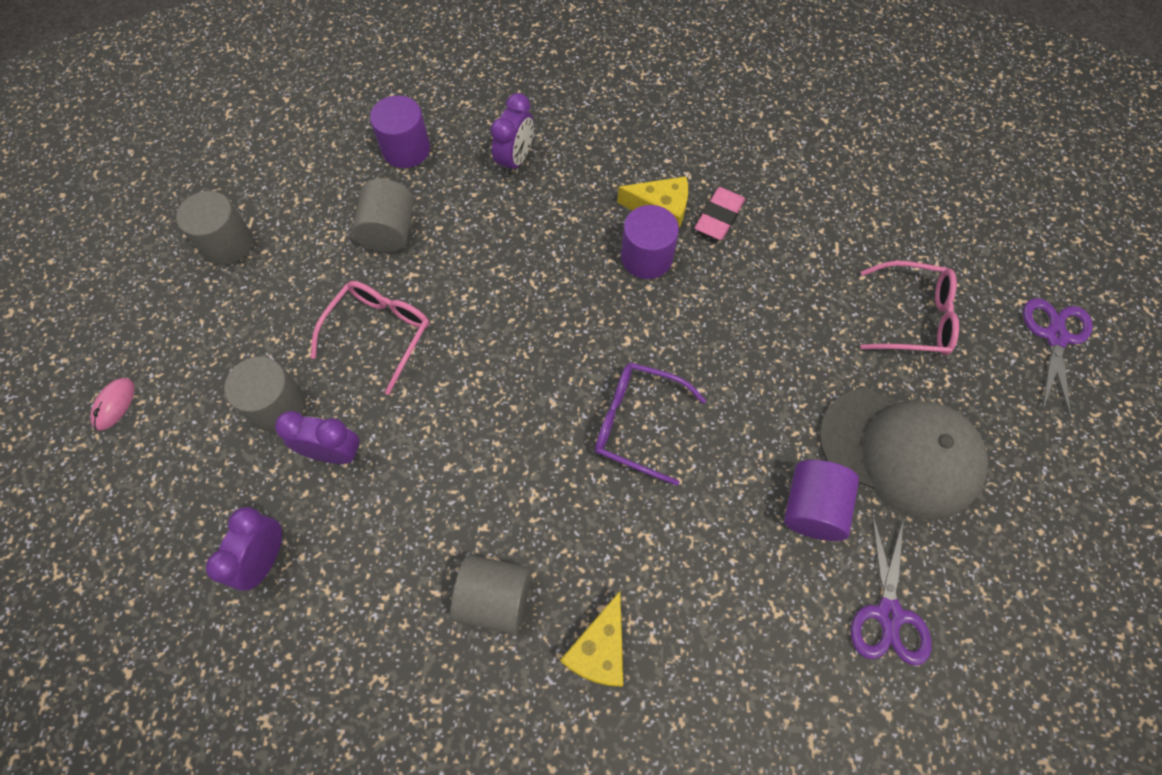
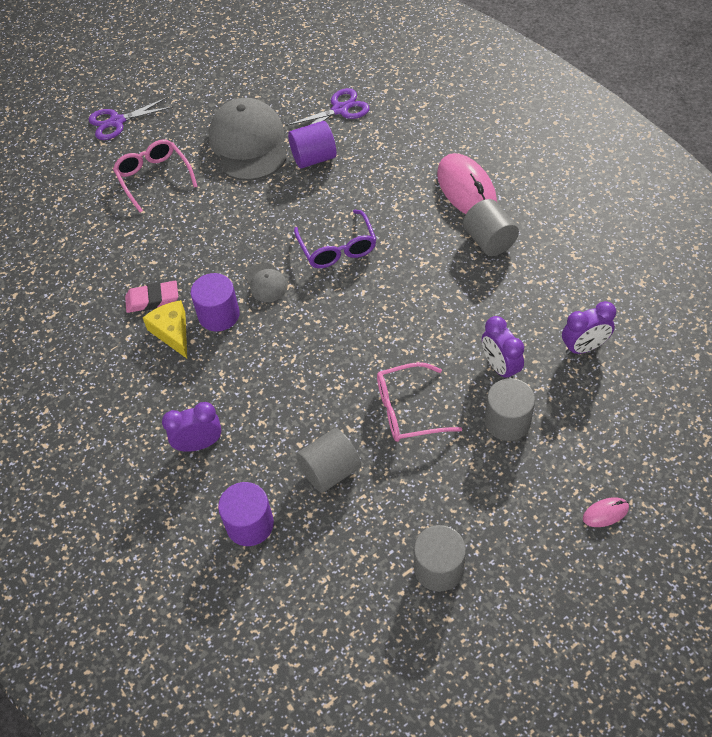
camera: 125 degrees left, 10 degrees down
(599, 649) = (466, 189): yellow cheese -> pink mouse
(651, 323) = (266, 283): none -> grey cap

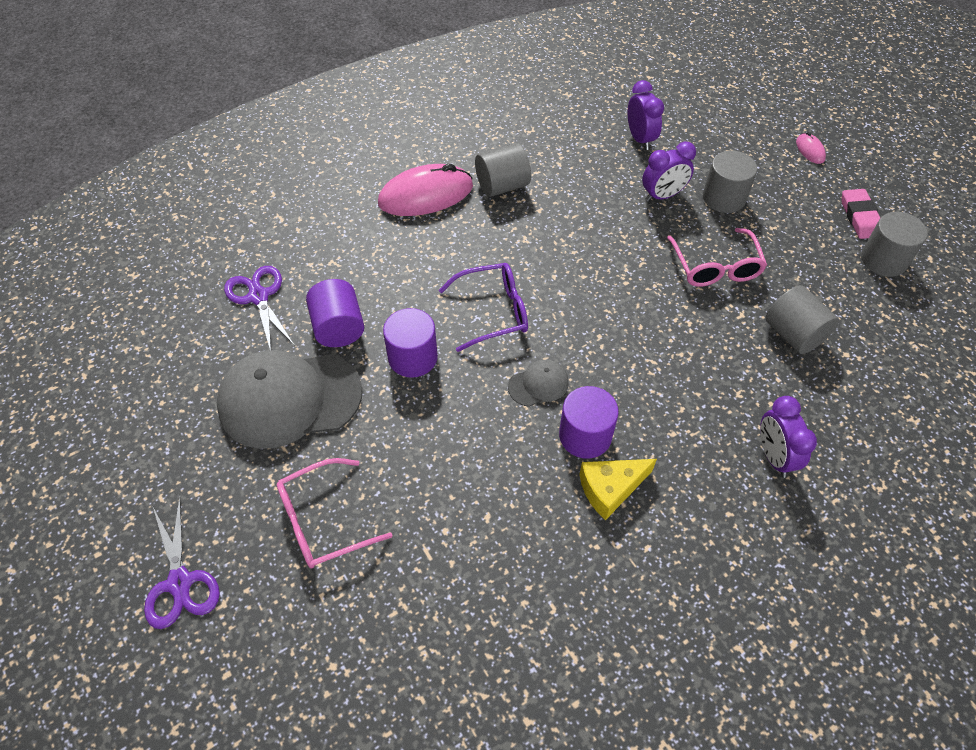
camera: 90 degrees left, 0 degrees up
(152, 299) = (554, 515): pink eraser -> pink eraser (860, 217)
(250, 524) = (867, 407): purple cylinder -> purple cylinder (413, 357)

